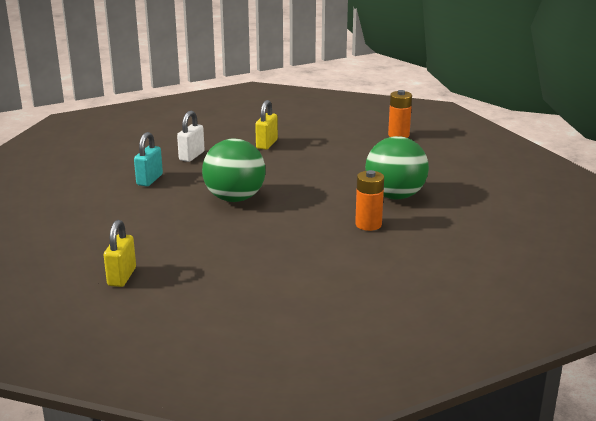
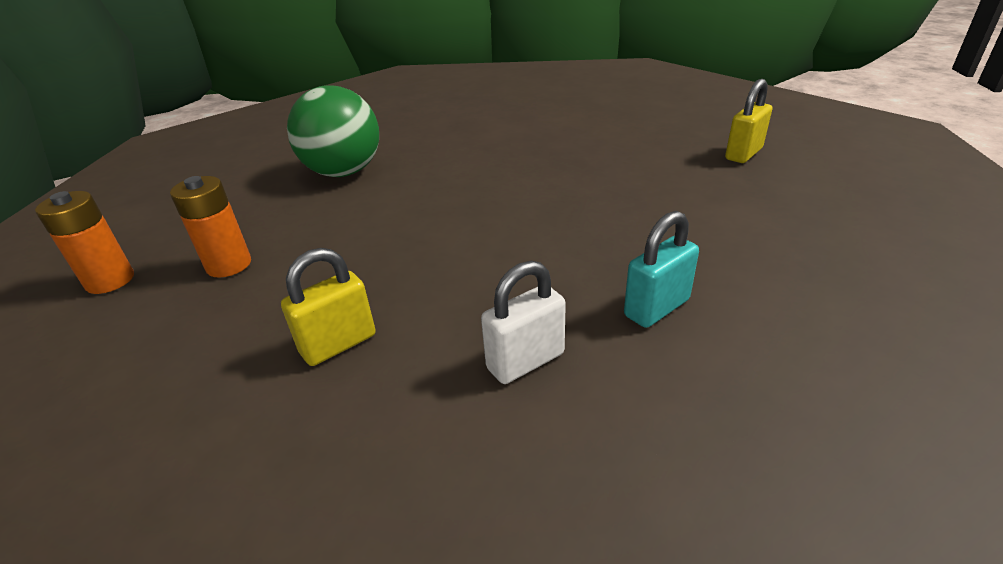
camera: 145 degrees left, 10 degrees up
(235, 198) = (537, 221): green ball -> none
(368, 224) = (428, 149): orange battery -> orange battery (229, 265)

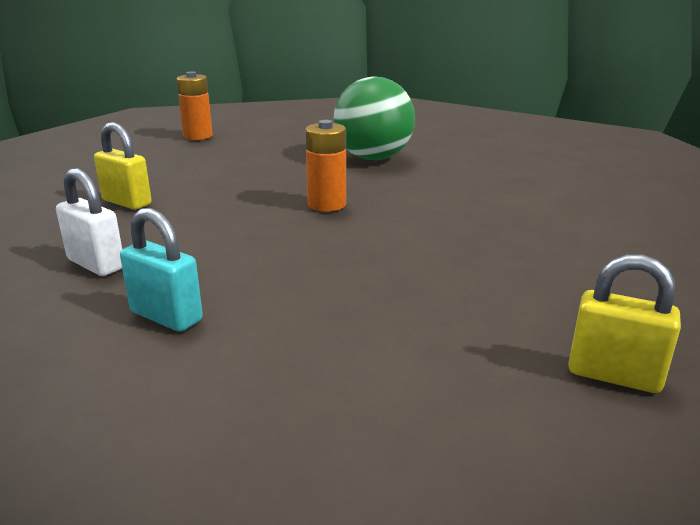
camera: 70 degrees right, 10 degrees down
(229, 265) = (219, 156): orange battery -> orange battery (327, 204)

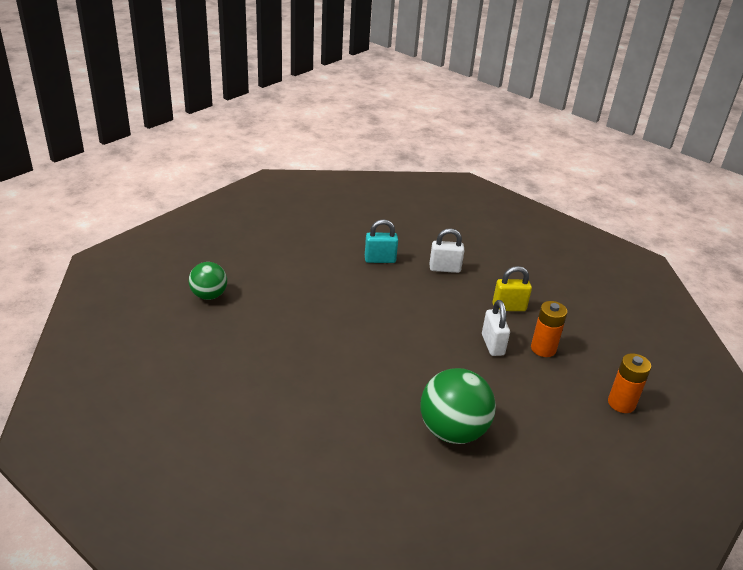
camera: 140 degrees right, 10 degrees up
(222, 185) = (492, 345): none -> white padlock
(327, 204) = (410, 352): orange battery -> orange battery (543, 349)
(614, 375) = (209, 295): yellow padlock -> green ball

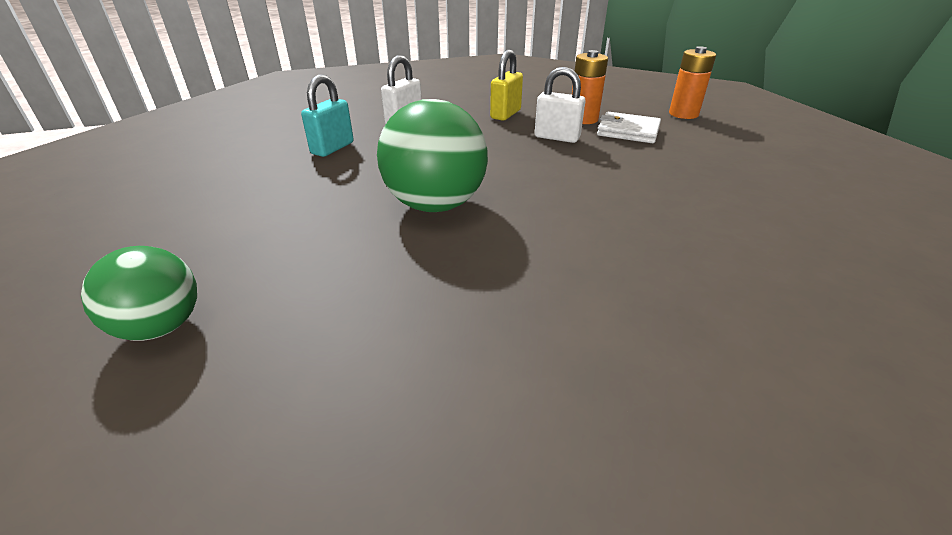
camera: 55 degrees left, 0 degrees up
(452, 431) = (694, 201): green ball -> green ball (435, 205)
(544, 378) = (628, 131): none -> white wallet

